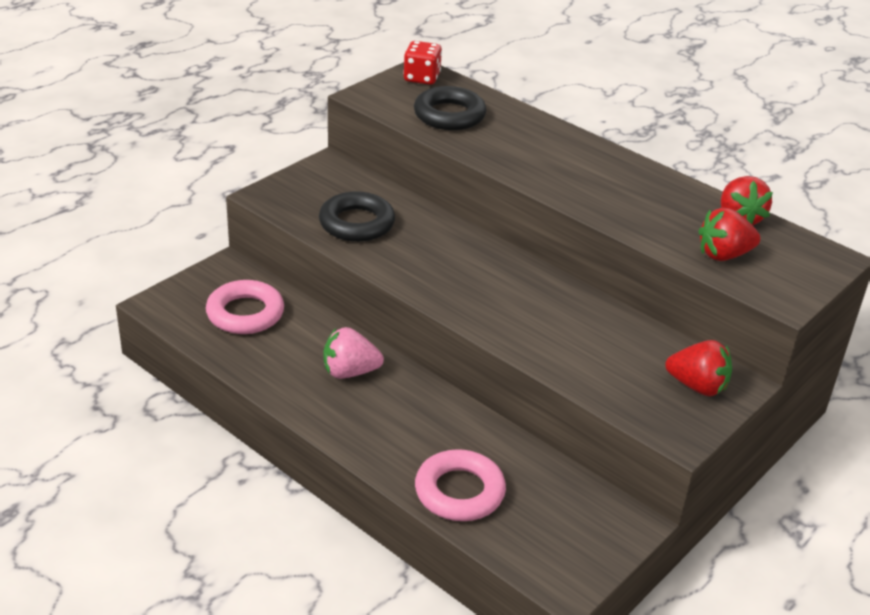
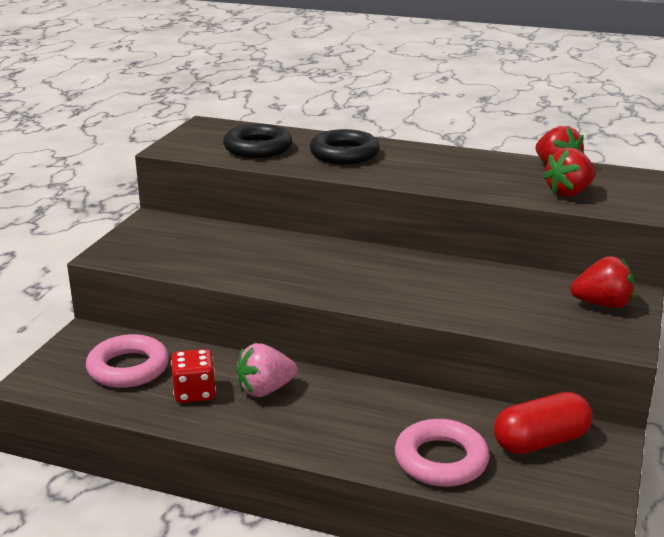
camera: 20 degrees left, 10 degrees down
(357, 223) = (211, 256): black ring -> black ring (344, 154)
(421, 78) = (211, 128): red dice -> red dice (194, 393)
(565, 504) = (540, 441): none -> red capsule

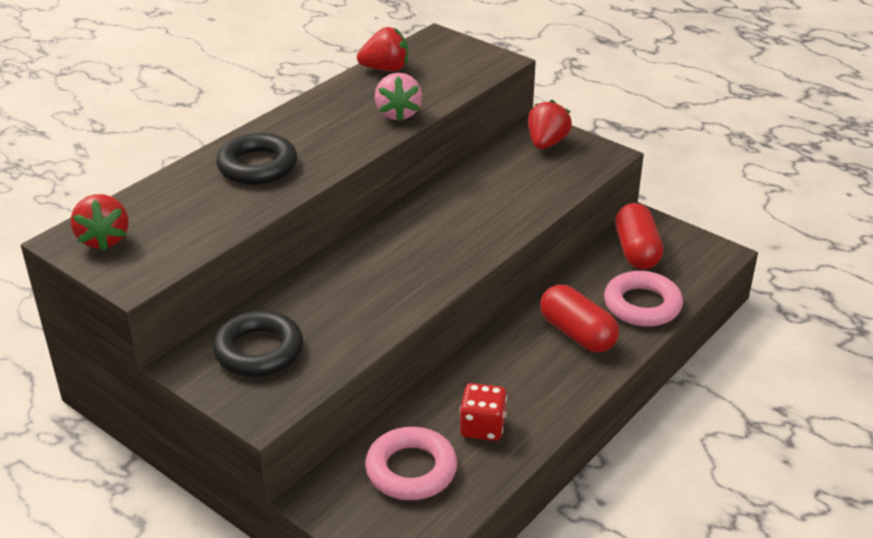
camera: 70 degrees left, 10 degrees up
(258, 148) = (190, 216): black ring -> black ring (259, 351)
(265, 390) = (499, 379): pink strawberry -> pink strawberry (398, 113)
(361, 423) = (577, 334): none -> red capsule
(569, 193) = (443, 79): red strawberry -> red strawberry (104, 239)

